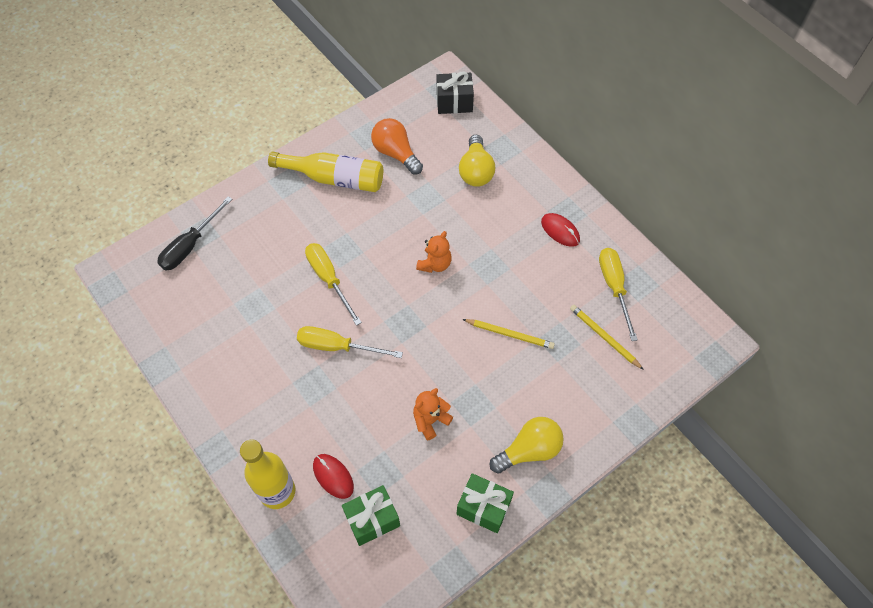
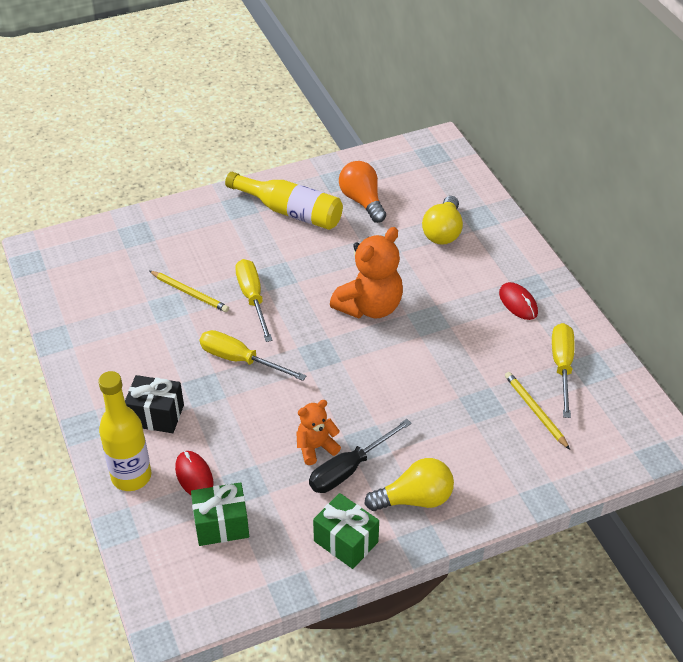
camera: 15 degrees right, 15 degrees down
(190, 245) = (122, 242): black screwdriver -> black screwdriver (349, 469)
(435, 264) = (370, 307): orange teddy bear -> orange teddy bear, size x1.80
(454, 102) = (440, 167): black gift -> black gift (156, 415)
(509, 334) = (430, 387): yellow pencil -> yellow pencil (190, 293)

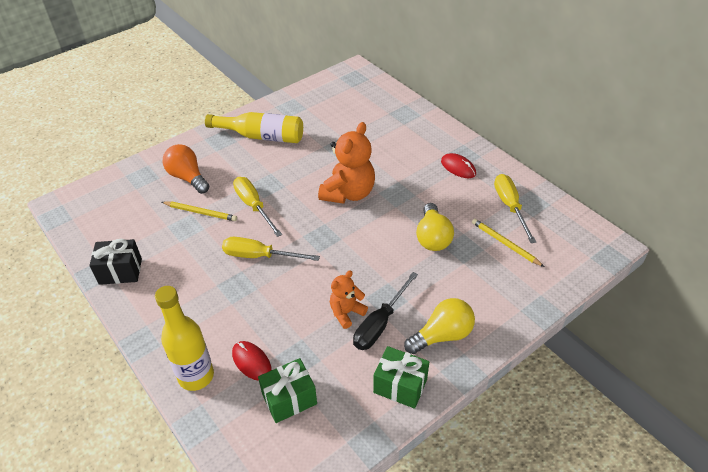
camera: 15 degrees left, 0 degrees up
(156, 415) = (202, 317): black gift -> black gift (120, 271)
(362, 201) = (314, 119): orange light bulb -> orange light bulb (188, 177)
(443, 232) = (382, 129): yellow light bulb -> yellow light bulb (432, 237)

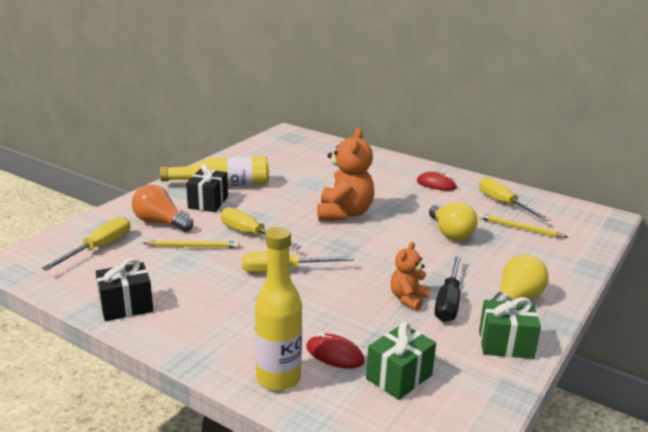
camera: 20 degrees left, 20 degrees down
(128, 200) = (99, 248): none -> yellow screwdriver
(237, 158) = (208, 202): none -> black gift

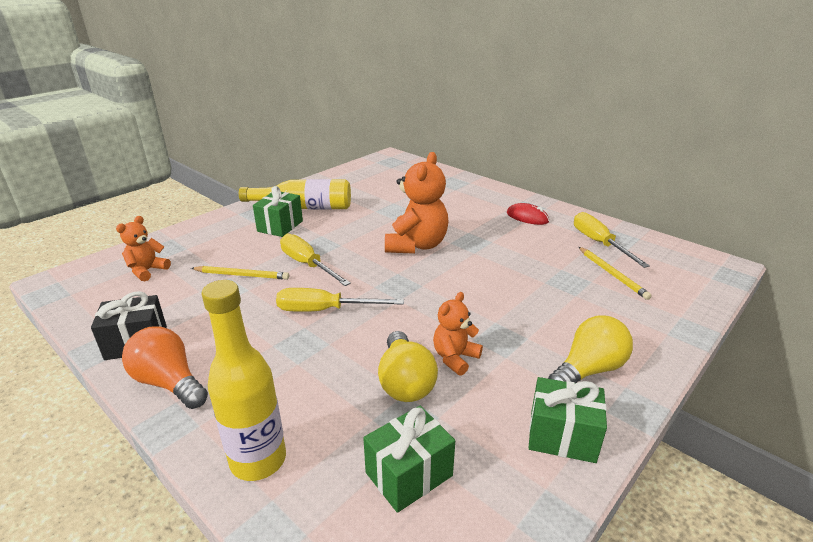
camera: 10 degrees right, 5 degrees up
(99, 248) = (147, 271): yellow screwdriver -> orange teddy bear
(160, 223) = (222, 246): orange light bulb -> orange light bulb (169, 382)
(208, 202) = (280, 226): black gift -> green gift
(334, 354) = (340, 431): red mouse -> none
(448, 301) = (503, 365): black screwdriver -> none
(450, 233) = (528, 275): yellow light bulb -> yellow light bulb (405, 382)
(520, 228) = (612, 274): yellow pencil -> yellow pencil turned 150 degrees counterclockwise

